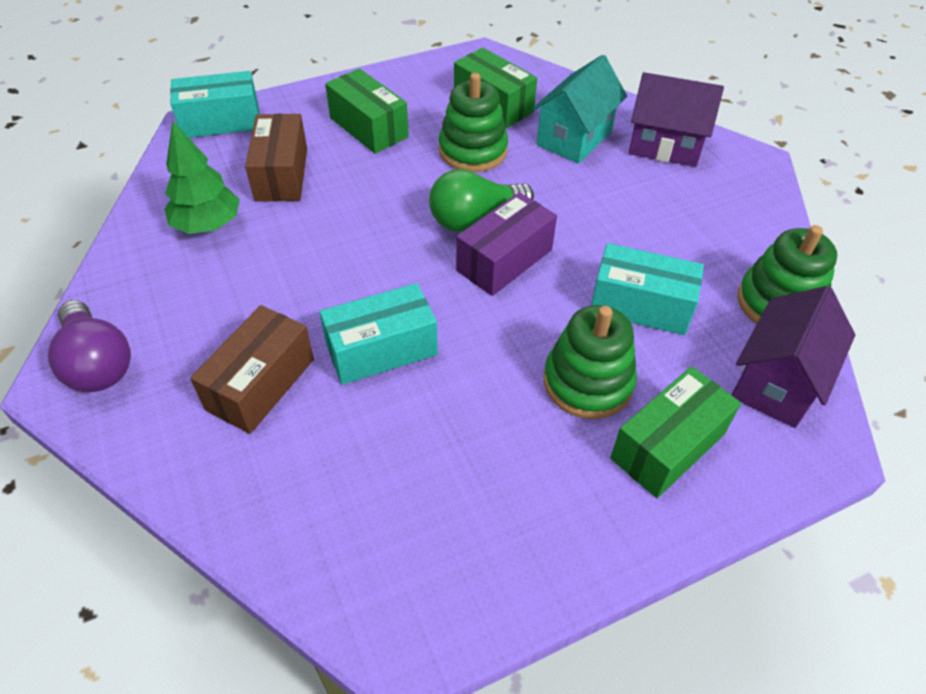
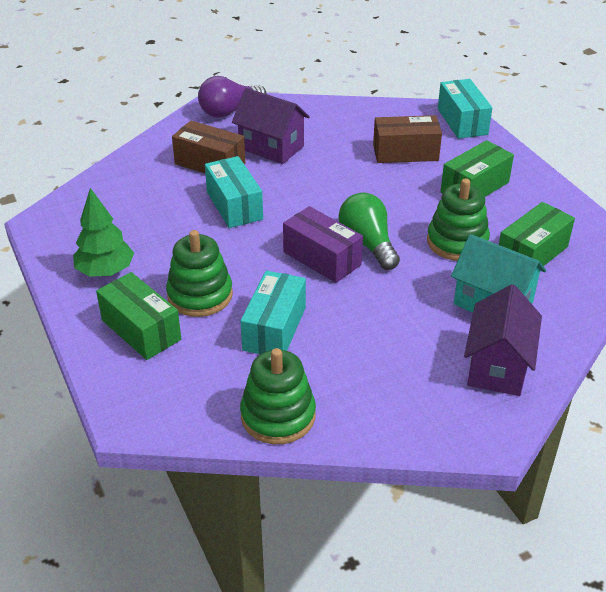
camera: 90 degrees right, 10 degrees down
(208, 225) = (346, 130): green tree -> green tree (105, 271)
(776, 382) = (191, 398): purple house -> purple house (271, 147)

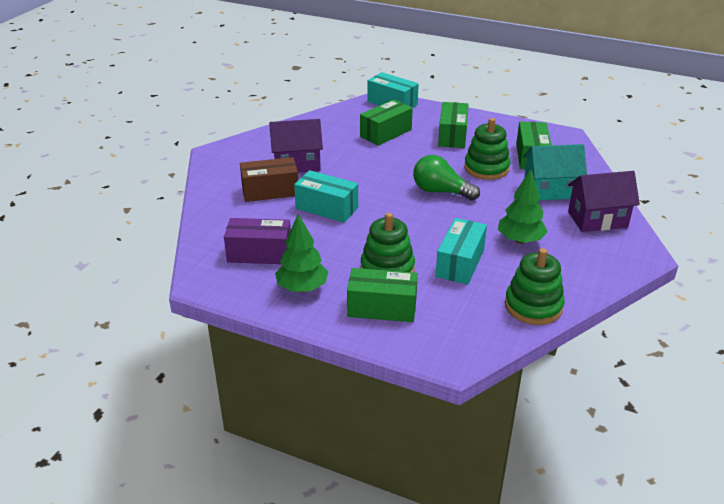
camera: 40 degrees left, 5 degrees down
(229, 111) = (232, 154): purple light bulb -> none
(274, 328) = (460, 263): turquoise box -> turquoise box turned 45 degrees clockwise
(322, 258) = (427, 212): purple box -> purple box (259, 253)
(372, 340) = (520, 240): none -> green tree
(405, 153) = (385, 133): brown box -> green box
(497, 366) = (597, 219): purple house -> purple house turned 75 degrees counterclockwise

